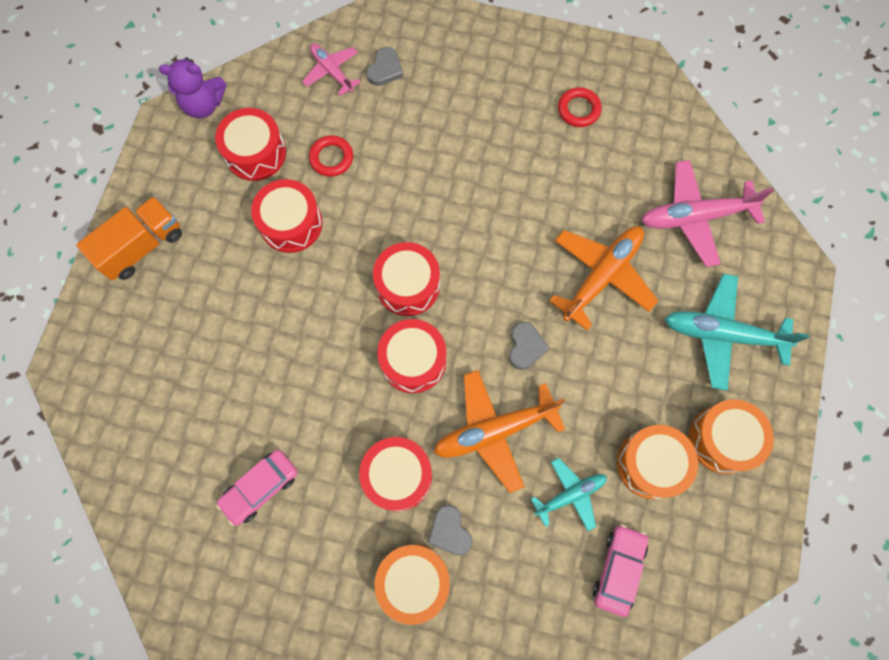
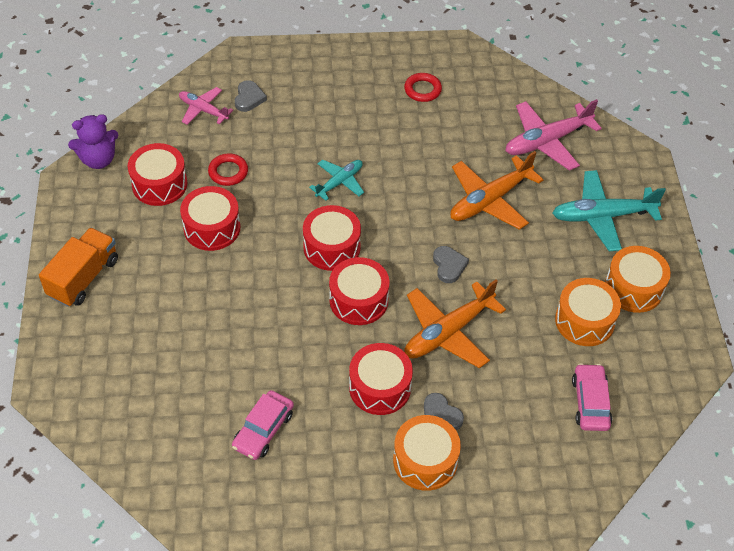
camera: 20 degrees left, 20 degrees down
(570, 495) = (529, 361): turquoise plane -> turquoise plane (339, 182)
(601, 276) = (490, 200): orange plane -> orange plane turned 150 degrees counterclockwise

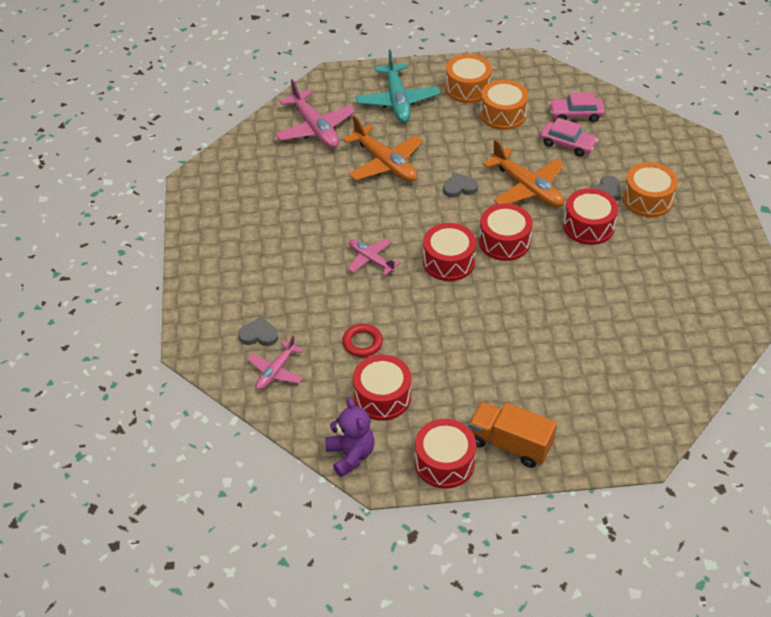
camera: 90 degrees left, 5 degrees down
(212, 228) = (435, 349): red drum -> red drum (444, 462)
(263, 430) = (645, 295): pink car -> pink car (567, 144)
(339, 182) = (371, 260): turquoise plane -> pink plane
(422, 90) = (250, 206): red ring -> none

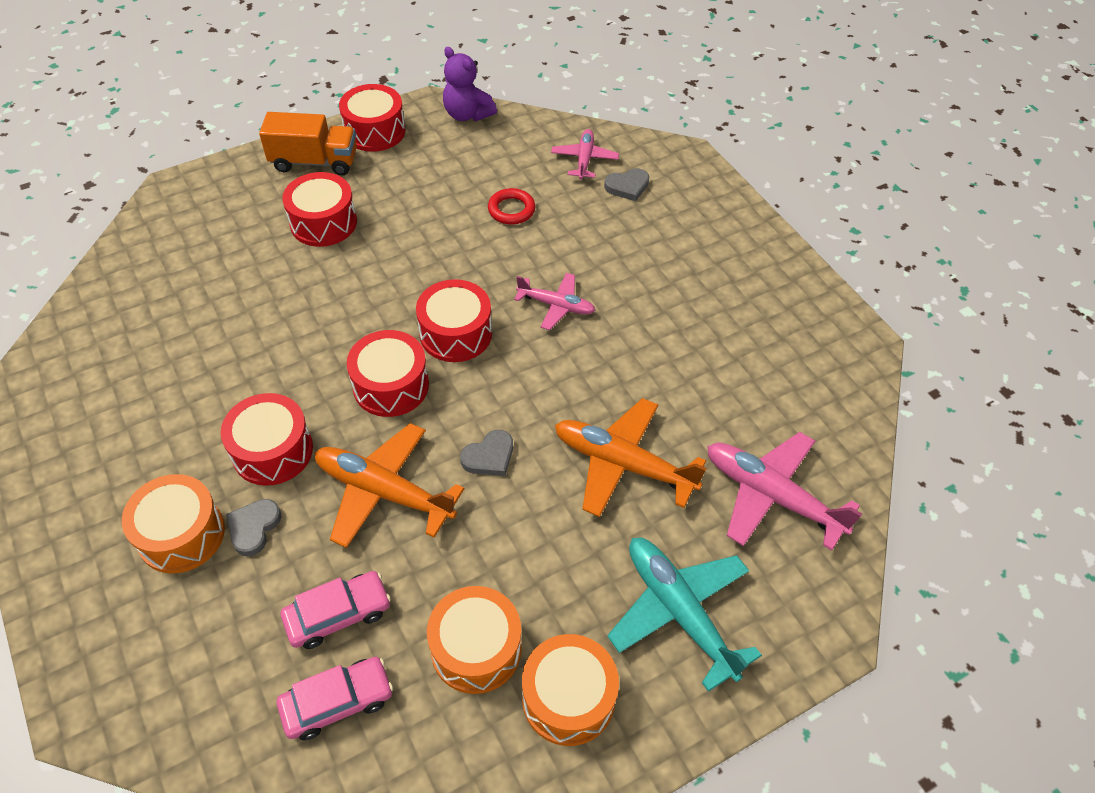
camera: 155 degrees right, 5 degrees up
(382, 397) = (462, 167): red drum -> red drum (323, 222)
(567, 144) = (338, 614): pink car -> pink car turned 150 degrees clockwise

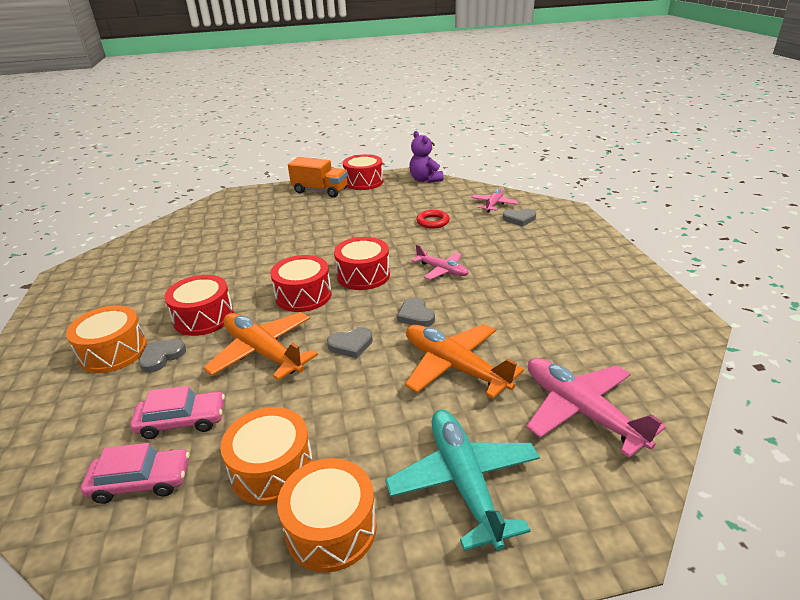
camera: 20 degrees right, 20 degrees down
(323, 222) = (309, 216): red drum -> none
(550, 392) = (416, 315): none -> grey heart

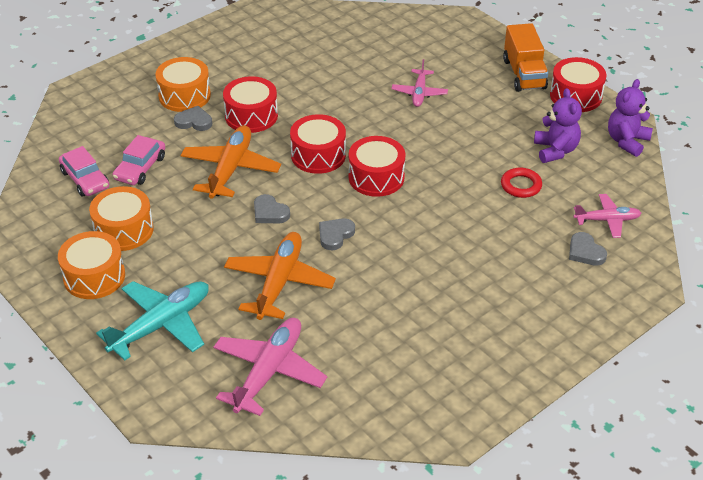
camera: 60 degrees right, 10 degrees up
(182, 421) = (140, 168): pink car -> pink car turned 60 degrees clockwise
(409, 202) = (555, 150): none -> purple teddy bear
(442, 270) = (424, 226): pink plane -> pink plane (419, 93)

